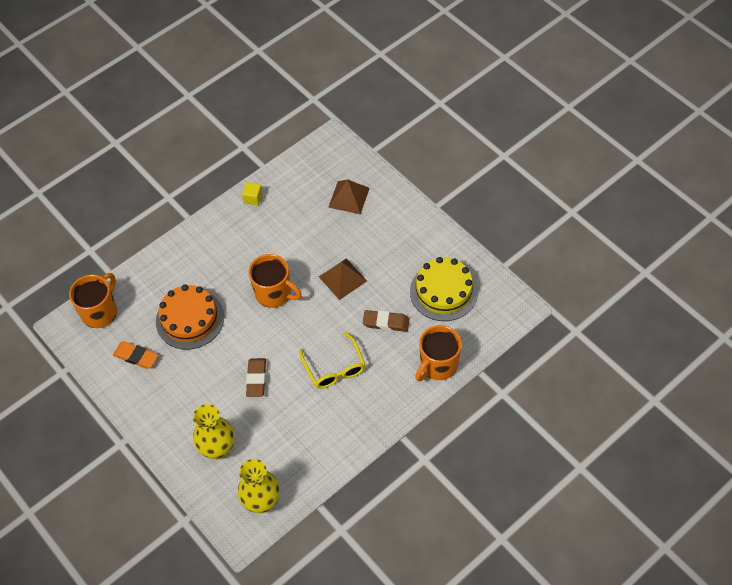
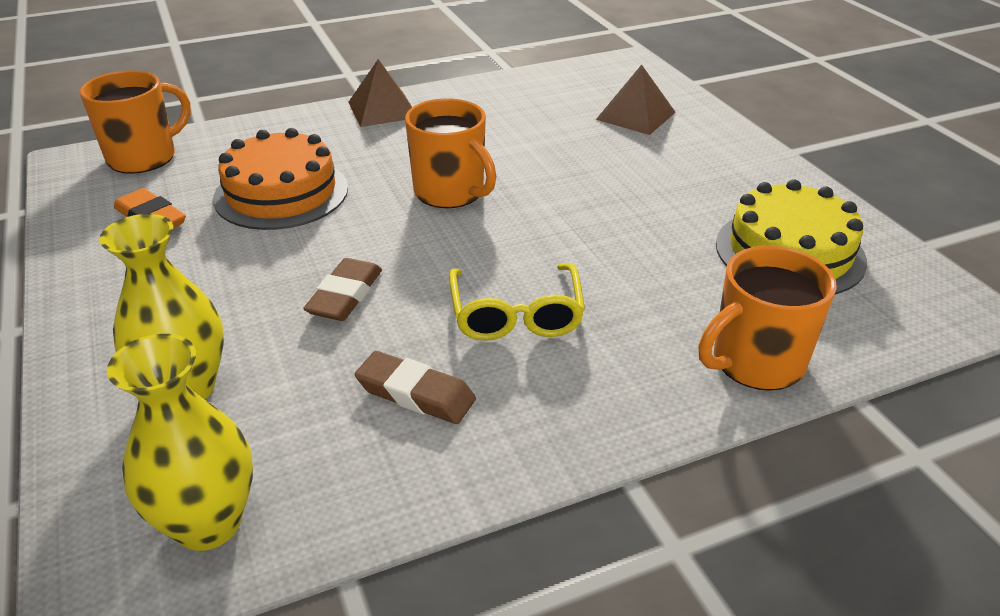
camera: 15 degrees right, 20 degrees down
(253, 198) = (476, 92): yellow cube -> none
(342, 278) = (587, 198): brown pyramid -> brown pyramid (382, 109)
(386, 322) = (653, 271): brown eraser -> brown eraser (415, 394)

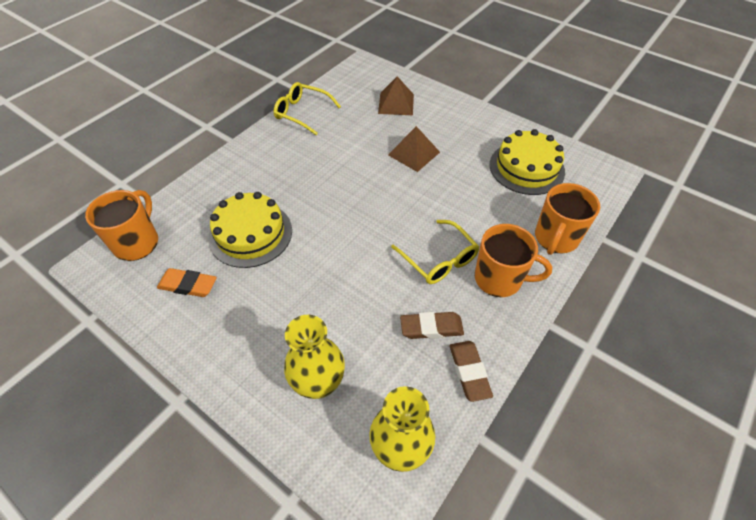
camera: 30 degrees left, 15 degrees up
(281, 193) = (250, 234): orange cake -> yellow cake
(345, 295) = (348, 287): brown eraser -> brown eraser (469, 372)
(382, 109) = (255, 148): brown pyramid -> brown pyramid (413, 153)
(450, 192) = (344, 195): orange mug -> orange mug (499, 279)
(485, 91) = (302, 113): none -> yellow glasses

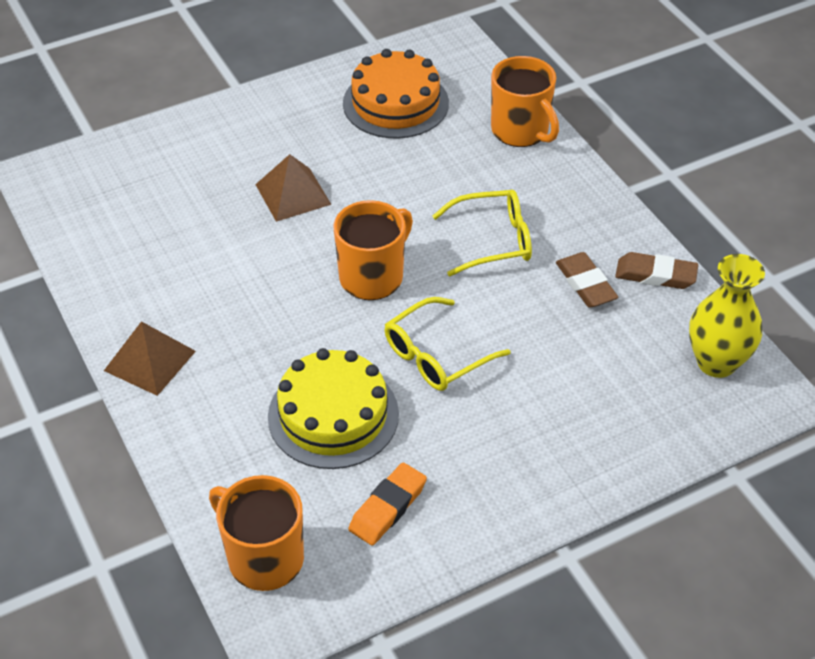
camera: 65 degrees left, 5 degrees down
(302, 113) = (106, 285): yellow glasses -> yellow glasses (437, 355)
(318, 383) = (609, 407): yellow vase -> none
(396, 103) = (171, 173): brown pyramid -> brown pyramid (150, 360)
(431, 328) = (585, 284): brown eraser -> brown eraser turned 45 degrees counterclockwise
(499, 279) = (551, 201): orange mug -> orange mug (373, 277)
(526, 168) = (395, 103): yellow cake -> orange cake

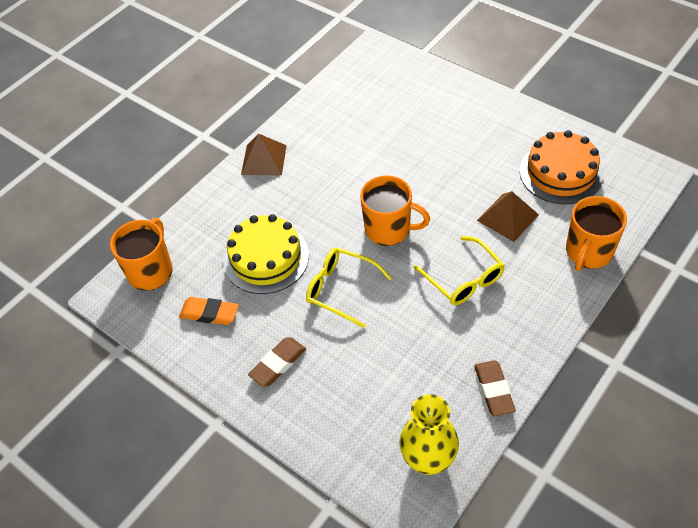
camera: 70 degrees right, 5 degrees up
(293, 194) = (435, 160): brown pyramid -> brown pyramid (507, 217)
(585, 284) = (456, 349): brown eraser -> brown eraser (278, 364)

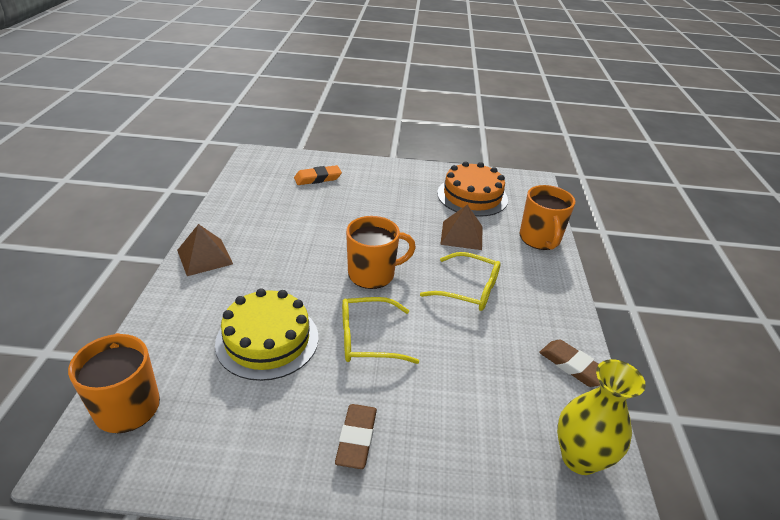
camera: 40 degrees left, 15 degrees down
(209, 313) = (236, 421): orange eraser -> orange eraser (318, 178)

